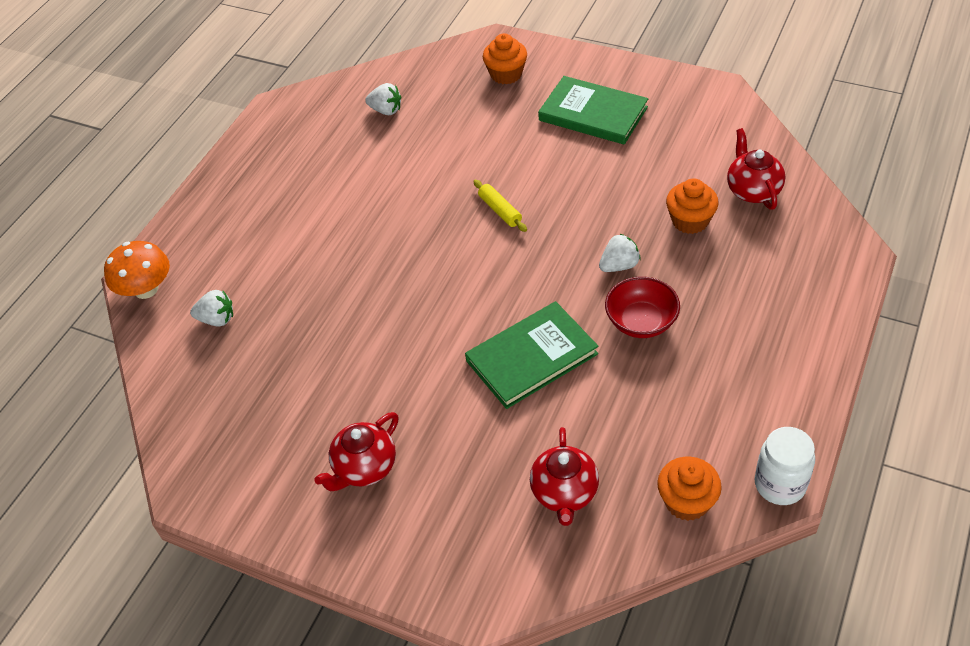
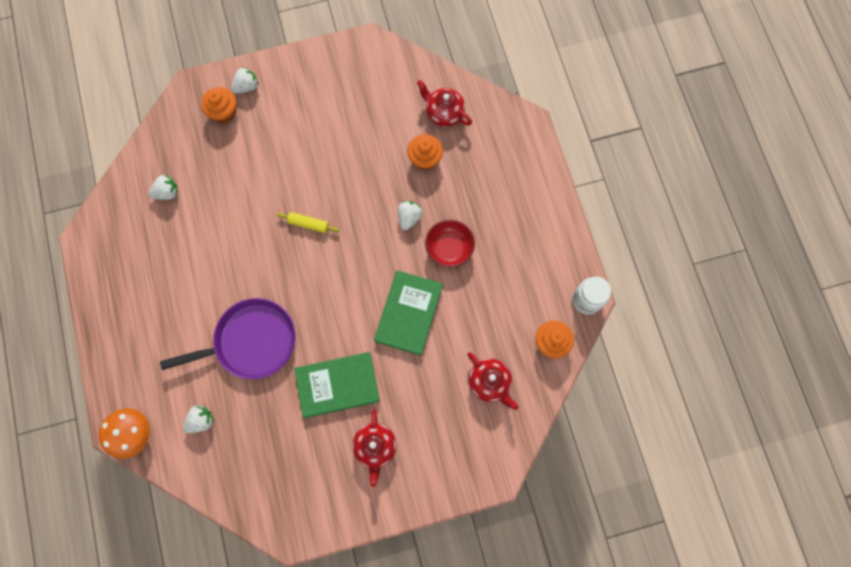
camera: 45 degrees left, 25 degrees up
(337, 280) = (251, 341): none -> purple pan
(549, 65) = (247, 87): none -> white strawberry
(593, 114) = (307, 111): green book -> green book (337, 385)

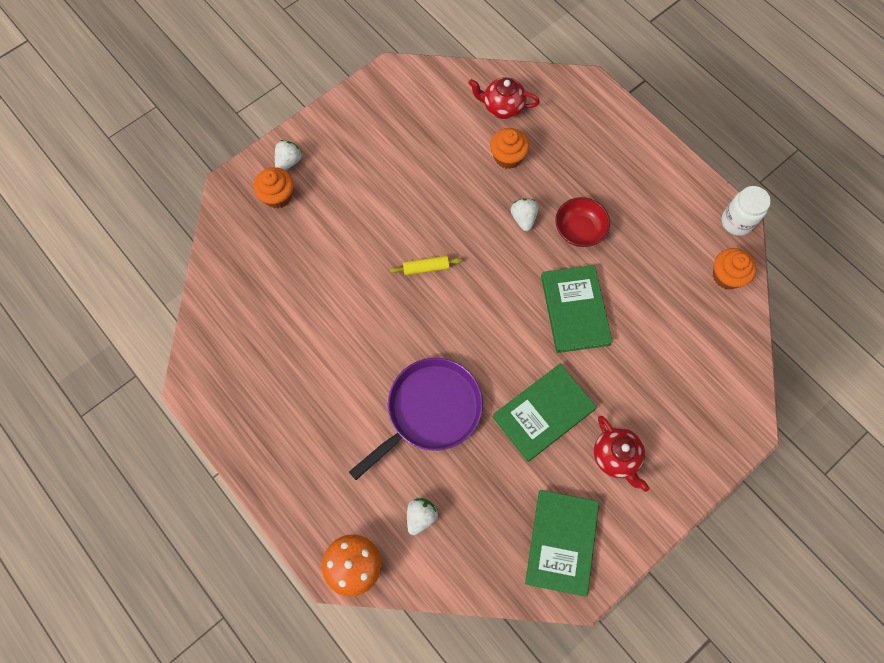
camera: 25 degrees left, 5 degrees down
(167, 193) = (259, 300): white strawberry -> none
(296, 493) = (561, 542): none -> green book
(489, 382) = (691, 341): red teapot -> none

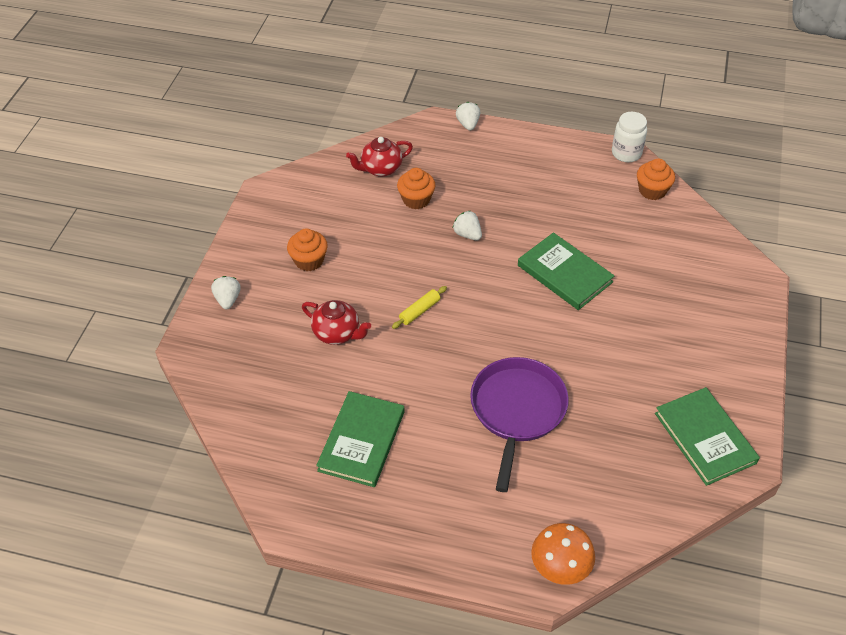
camera: 35 degrees left, 20 degrees down
(278, 196) = (240, 330): orange cupcake -> orange cupcake (309, 261)
(421, 516) = (580, 492): white strawberry -> white strawberry (468, 124)
(543, 413) = (607, 357): green book -> green book (362, 441)
(579, 230) = (518, 219): red bowl -> none
(616, 457) = (688, 353): red teapot -> red teapot (337, 333)

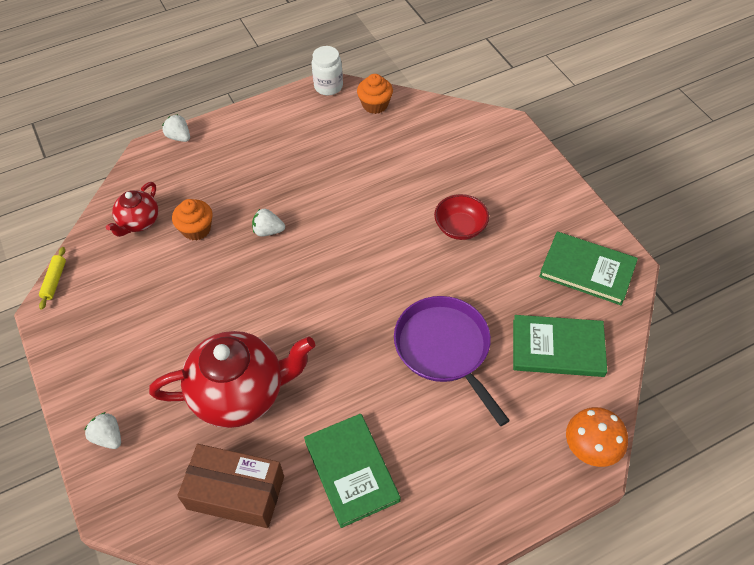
camera: 40 degrees left, 5 degrees up
(272, 395) = (235, 492): none -> brown box
(309, 261) = (152, 347): orange cupcake -> none
(337, 333) = (240, 393): red teapot -> red teapot, size x1.88
(419, 311) = (291, 323): yellow rolling pin -> yellow rolling pin (55, 281)
(564, 274) = (374, 213): green book -> green book (557, 348)
(625, 331) = (460, 227): none -> red bowl

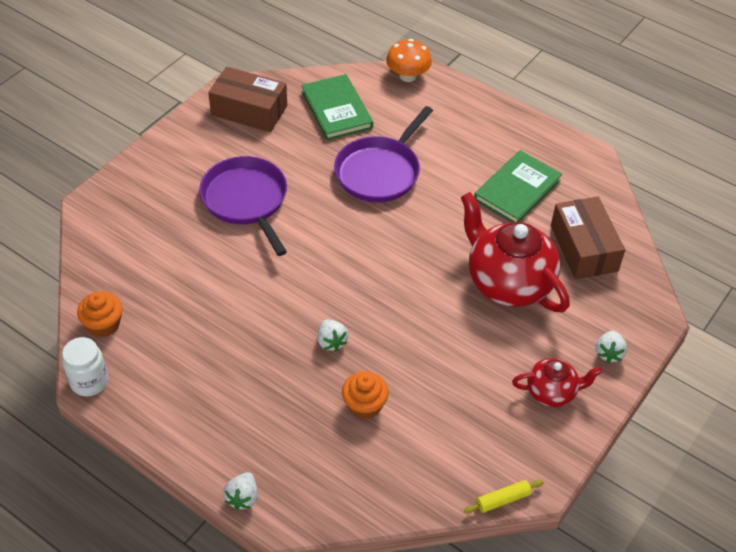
camera: 120 degrees left, 5 degrees down
(139, 222) = (386, 465): red teapot -> red teapot (552, 392)
(460, 227) = (246, 200): red bowl -> purple pan
(587, 270) = (249, 110): green book -> brown box

